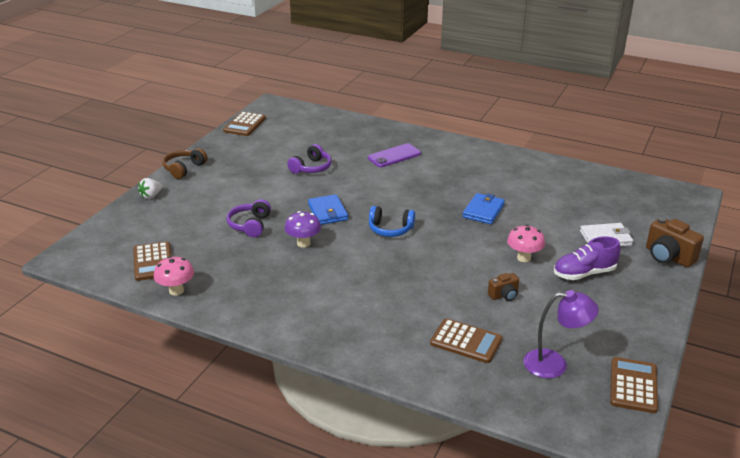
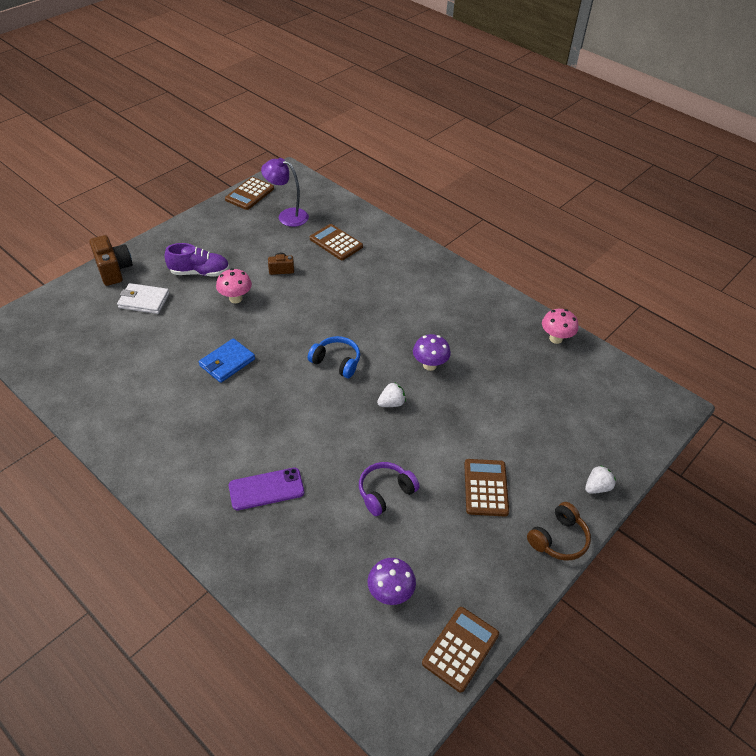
camera: 165 degrees left, 15 degrees up
(153, 262) = (581, 378): brown calculator -> brown calculator (485, 488)
(250, 225) = (480, 404): purple headphones -> none
(291, 134) = (390, 593): none -> purple mushroom
(328, 212) = (391, 403): blue wallet -> white strawberry

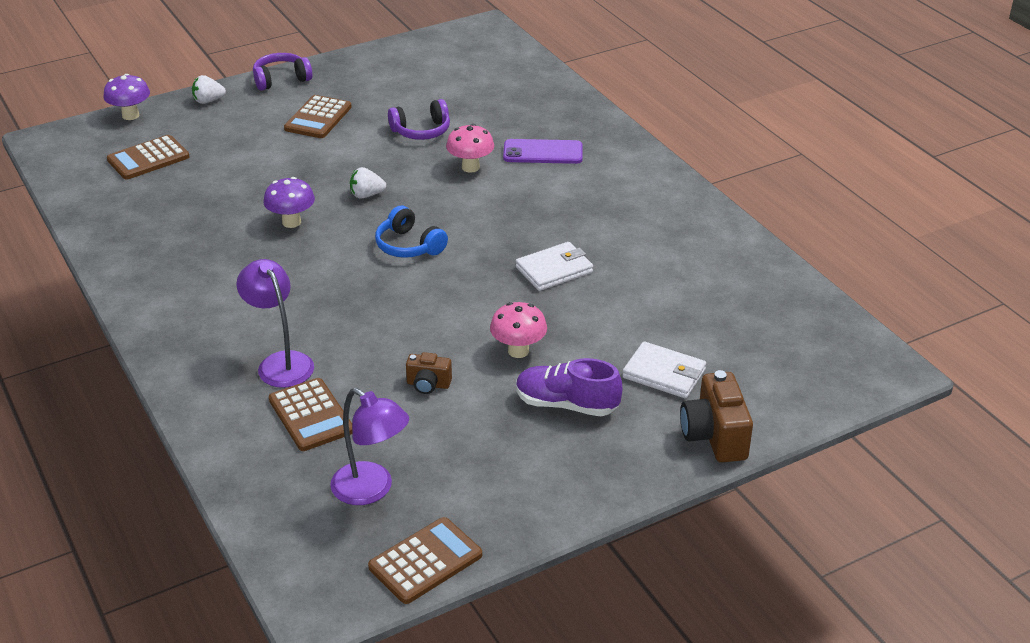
camera: 160 degrees left, 10 degrees down
(227, 362) = (554, 270): blue wallet -> white wallet
(370, 266) = (280, 362): none -> purple lamp
(390, 593) = (456, 77): purple mushroom -> purple mushroom (130, 115)
(460, 649) = (417, 45): brown calculator -> brown calculator (148, 158)
(555, 338) = (103, 221): pink mushroom -> pink mushroom (470, 167)
(558, 539) = (281, 79): brown headphones -> purple headphones

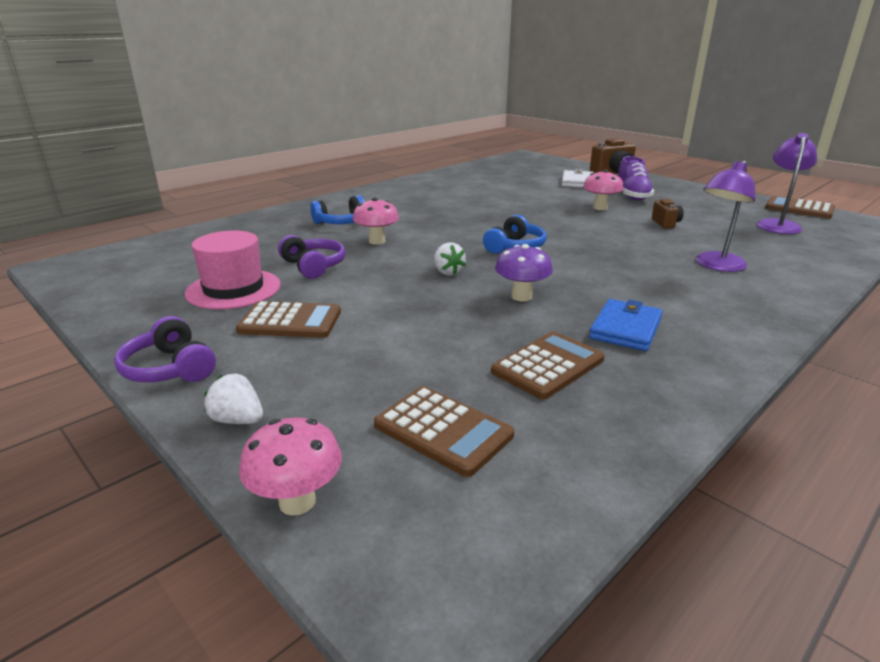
camera: 105 degrees left, 10 degrees down
(130, 115) = (297, 502): purple mushroom -> pink mushroom
(203, 256) = (625, 329): none -> blue wallet
(208, 101) = (238, 420): white strawberry -> white strawberry turned 150 degrees clockwise
(311, 415) = (750, 248): brown calculator -> brown calculator (548, 365)
(392, 96) = (233, 289): none -> pink hat
(543, 152) = (342, 222): purple phone -> blue headphones
(554, 270) = (503, 207): white wallet -> none

